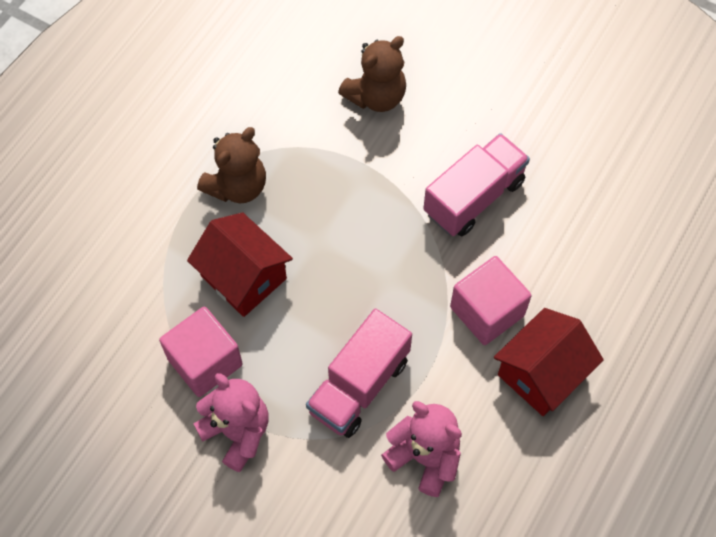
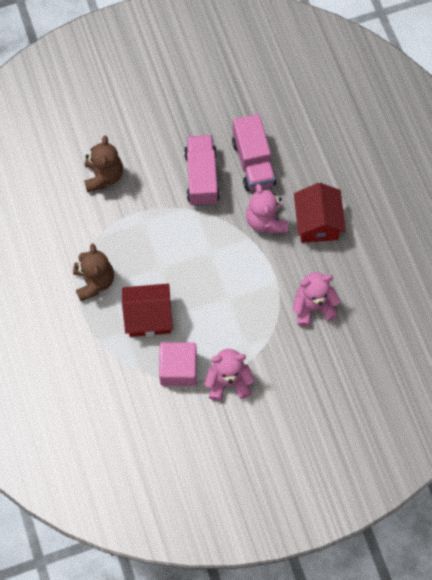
camera: 50 degrees left, 5 degrees up
(359, 385) = (253, 308): pink truck -> pink truck (253, 162)
(487, 311) = (266, 221): pink cube -> pink teddy bear

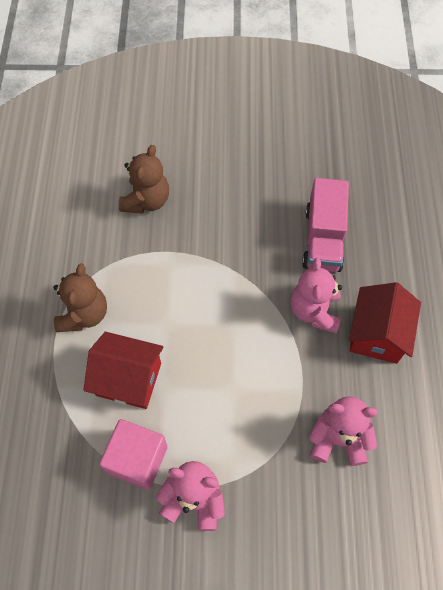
camera: 20 degrees right, 5 degrees down
(201, 177) = (256, 237): pink truck -> none

